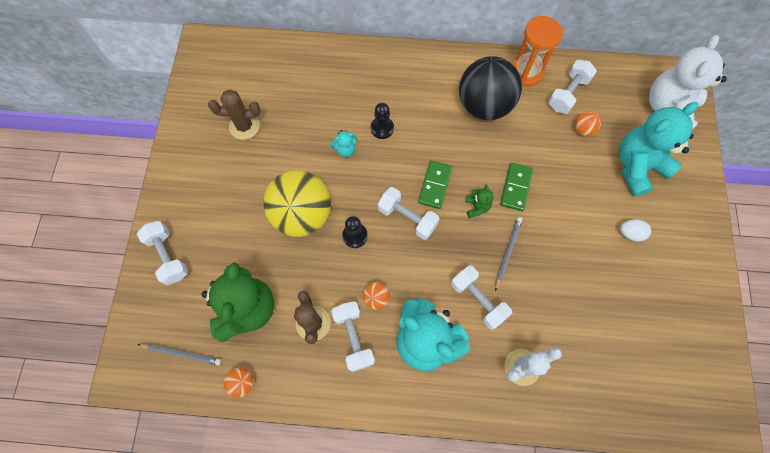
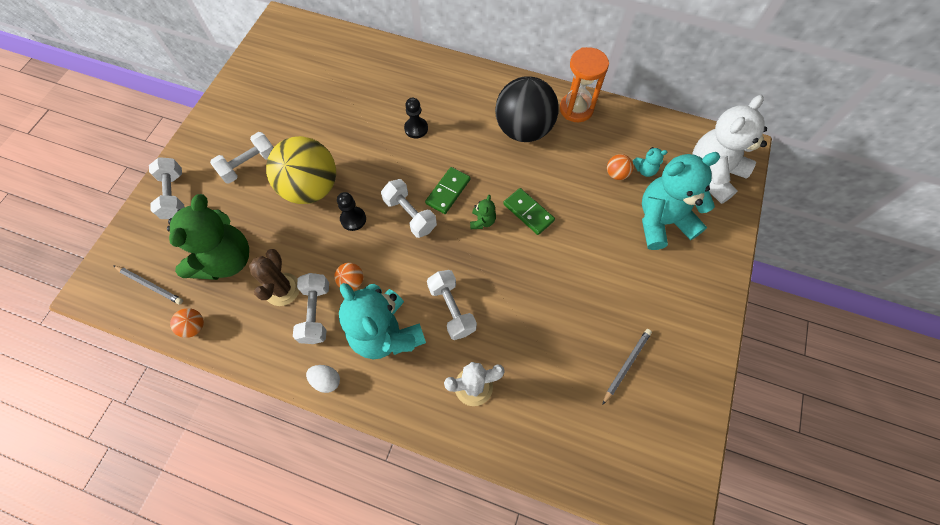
camera: 15 degrees right, 5 degrees down
(244, 126) = (288, 98): brown cactus -> none
(345, 149) = (374, 140): turquoise teddy bear -> turquoise teddy bear (645, 170)
(507, 252) = (498, 271): grey pencil -> grey pencil (626, 365)
(516, 187) = (528, 212): green domino -> green domino turned 75 degrees counterclockwise
(568, 94) = (612, 137): white dumbbell -> white dumbbell (249, 165)
(630, 233) = (633, 284): white egg -> white egg (326, 380)

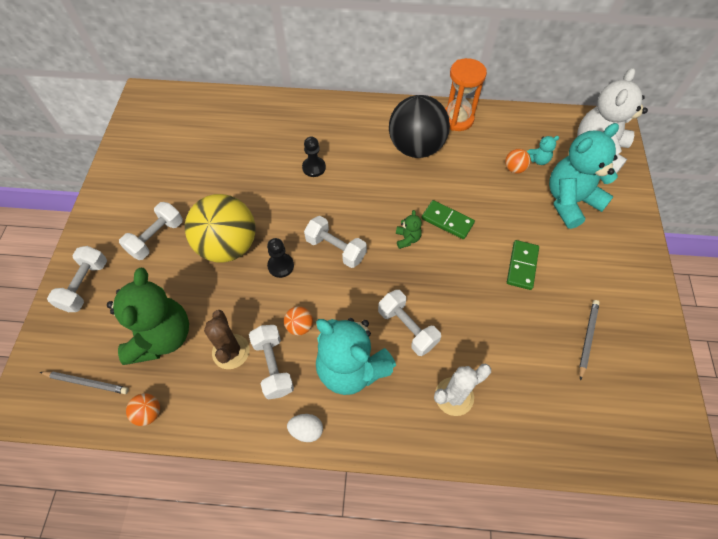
camera: 15 degrees left, 5 degrees down
(174, 195) = (85, 285): white dumbbell -> white dumbbell turned 45 degrees clockwise
(448, 191) = (365, 219): green domino -> green domino (522, 266)

